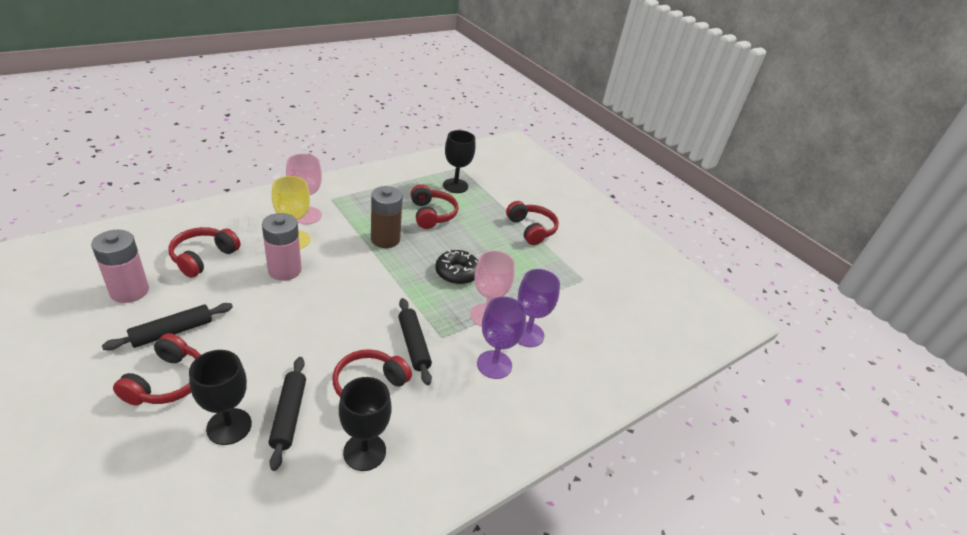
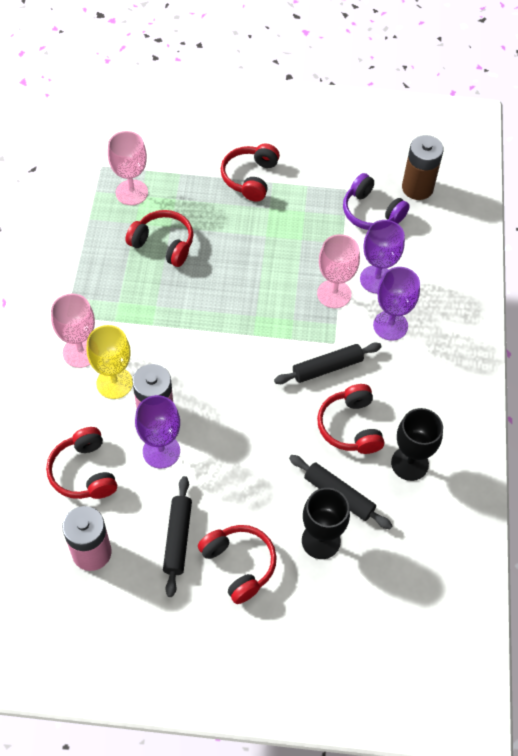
camera: 45 degrees left, 20 degrees up
(252, 287) = (161, 451): none -> purple goblet
(385, 239) = (172, 306): brown battery -> brown battery (417, 188)
(413, 345) = (327, 368): black rolling pin -> black rolling pin turned 45 degrees counterclockwise
(455, 186) = (131, 192): black goblet -> pink goblet
(457, 272) = (264, 279): black donut -> none
(531, 229) = (250, 178): red headphones -> red headphones turned 90 degrees counterclockwise
(582, 302) = (371, 212): none -> purple headphones

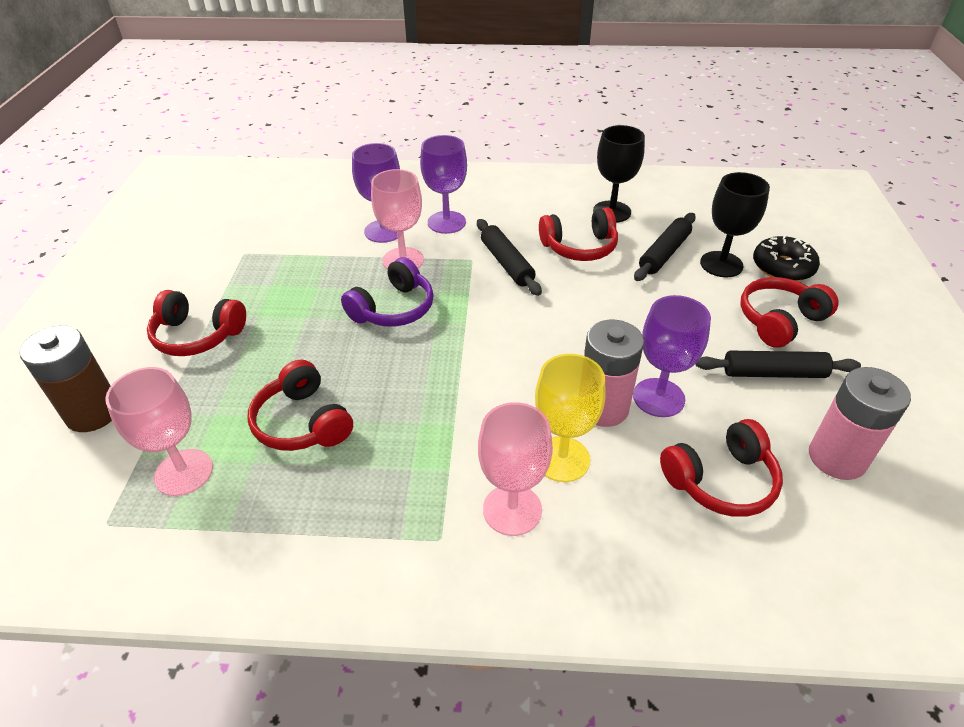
camera: 90 degrees left, 15 degrees down
(163, 244) = (303, 422): red headphones -> red headphones turned 60 degrees counterclockwise
(315, 594) = (782, 267): none -> black donut
(371, 212) = (285, 235): purple headphones -> purple headphones (393, 308)
(417, 188) = (256, 204): brown battery -> brown battery (93, 413)

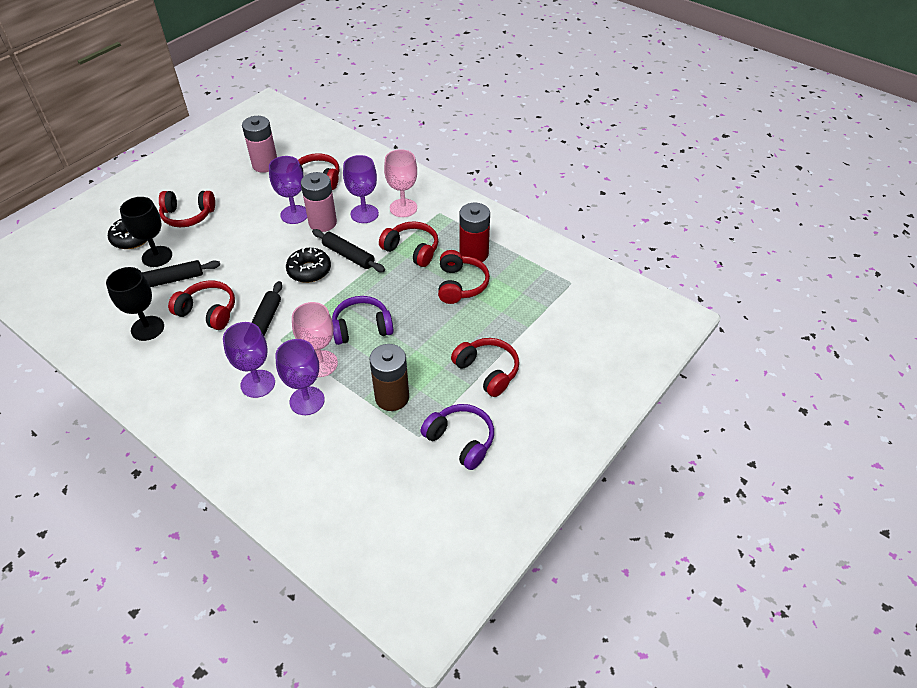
camera: 145 degrees left, 5 degrees up
(93, 413) = (565, 345): brown battery -> brown battery (392, 397)
(184, 472) = (528, 288): pink goblet -> none
(196, 267) = (460, 440): none -> purple headphones
(314, 486) = (474, 254): none -> red battery
(423, 437) = (412, 250): none -> red headphones
(532, 336) = (309, 270): none -> black donut
(562, 459) = (364, 214): yellow goblet -> purple goblet
(773, 373) = (233, 198): black rolling pin -> black rolling pin (348, 255)

